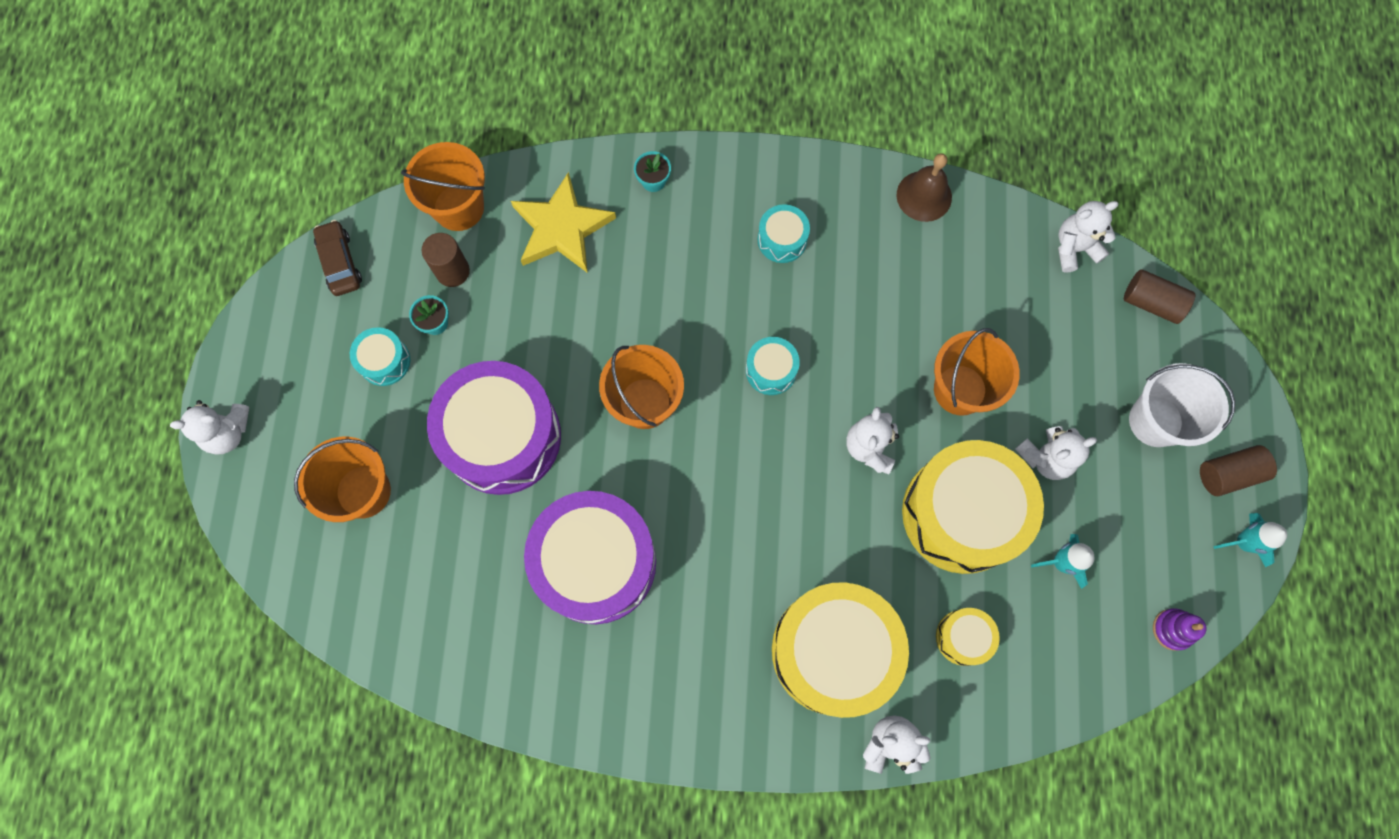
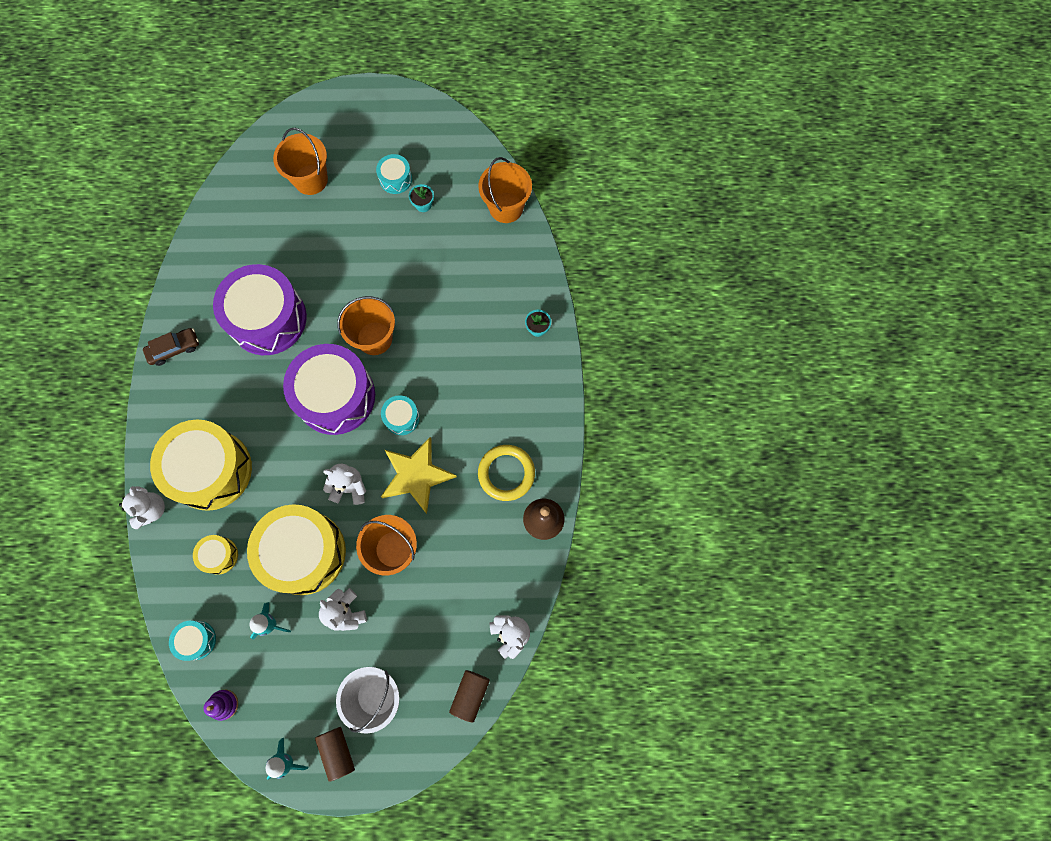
camera: 85 degrees right, 0 degrees up
(228, 432) = (345, 100): white teddy bear -> none
(340, 262) = (461, 143): brown car -> brown car (174, 349)
(452, 271) = (460, 210): brown cylinder -> none
(502, 437) = (348, 254): purple drum -> purple drum (335, 396)
(562, 228) = (496, 273): yellow star -> yellow star (416, 475)
(782, 240) = (500, 419): turquoise drum -> turquoise drum (197, 640)
(860, 237) = (506, 473): none -> yellow ring

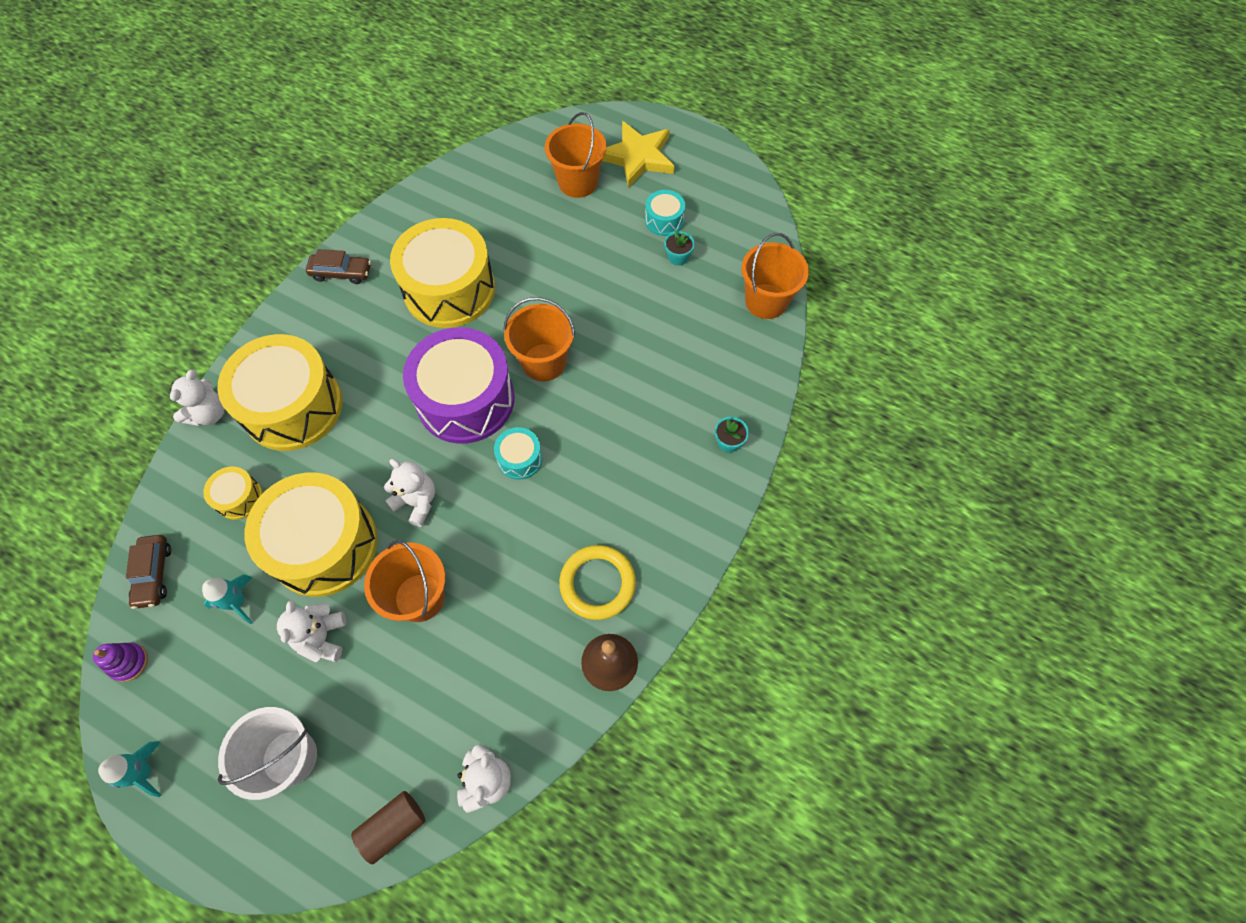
camera: 30 degrees right, 10 degrees down
(197, 640) = (154, 574): turquoise drum -> brown car
(268, 318) = (449, 289): purple drum -> yellow drum
(337, 751) = (204, 798): brown cylinder -> none
(416, 475) = (496, 529): yellow star -> yellow star (638, 157)

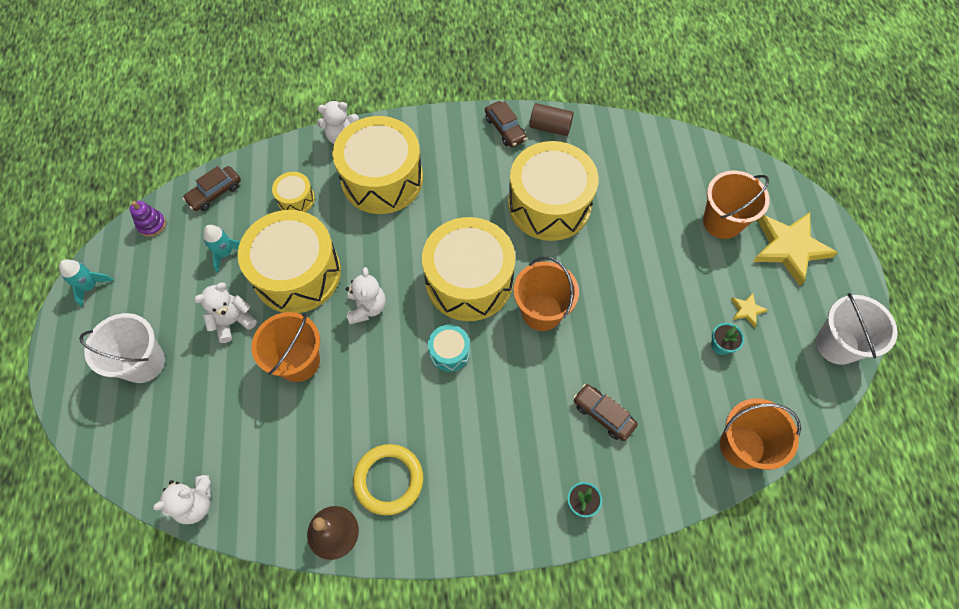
camera: 55 degrees right, 0 degrees up
(393, 827) = (132, 462): brown cylinder -> brown cylinder (550, 127)
(465, 399) = (469, 281): purple drum -> yellow drum
(664, 220) = (747, 310): turquoise drum -> yellow star
(669, 377) = (603, 414): none -> brown car
(737, 186) = (837, 344): none -> white bucket

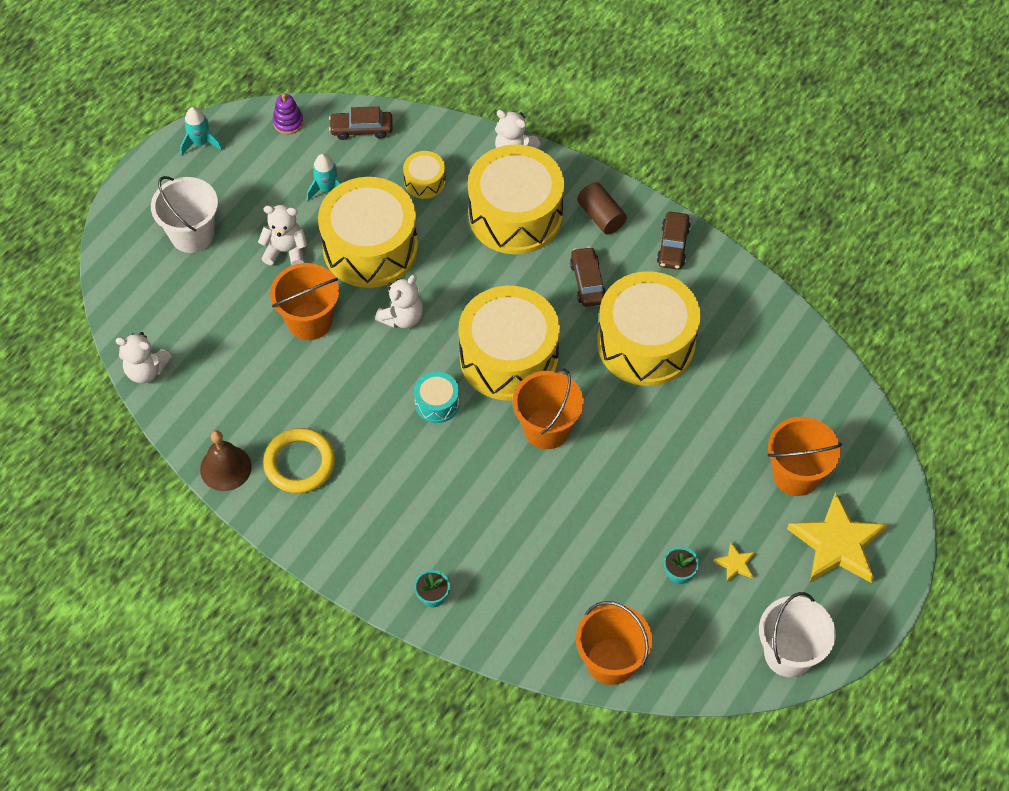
camera: 40 degrees right, 5 degrees down
(550, 127) = (718, 273): brown cylinder -> brown cylinder (601, 216)
(603, 414) = (517, 547): brown car -> brown car (587, 282)

